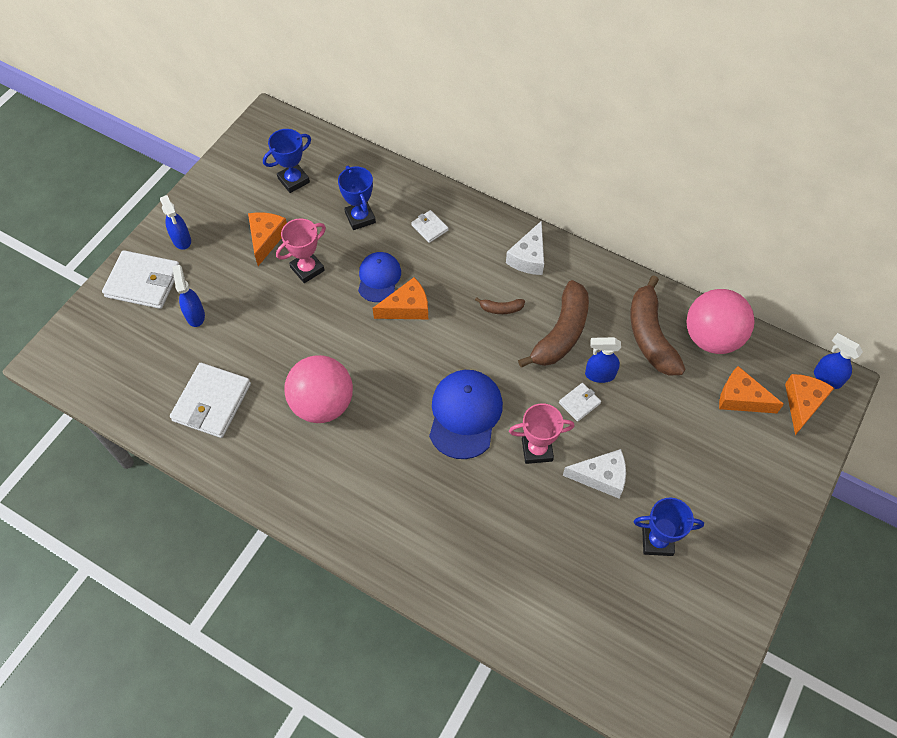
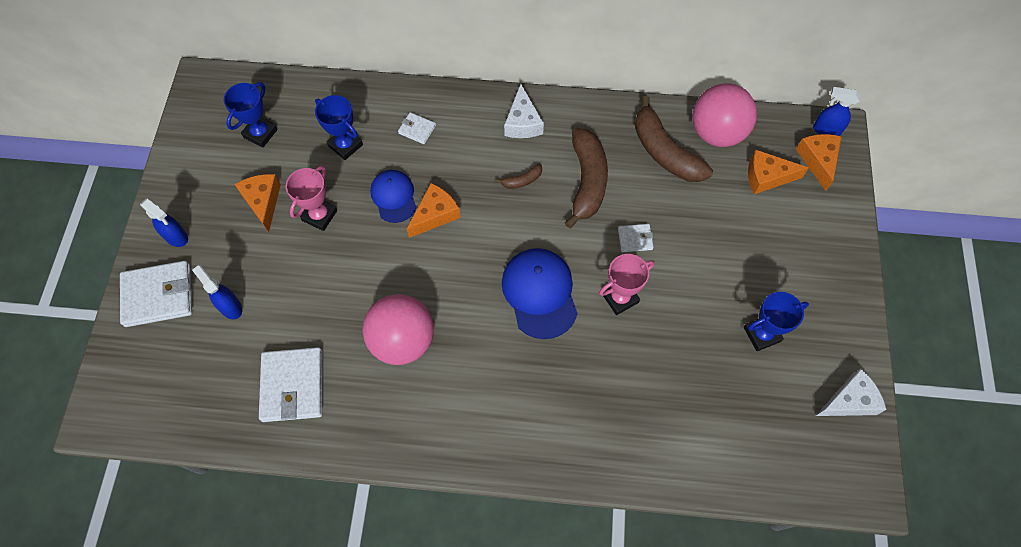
camera: 25 degrees left, 5 degrees up
(579, 403) = (635, 239): white wallet -> white wallet turned 60 degrees clockwise
(599, 375) = (639, 206): blue spray bottle -> none
(601, 477) = (687, 298): white cheese -> white cheese (849, 401)

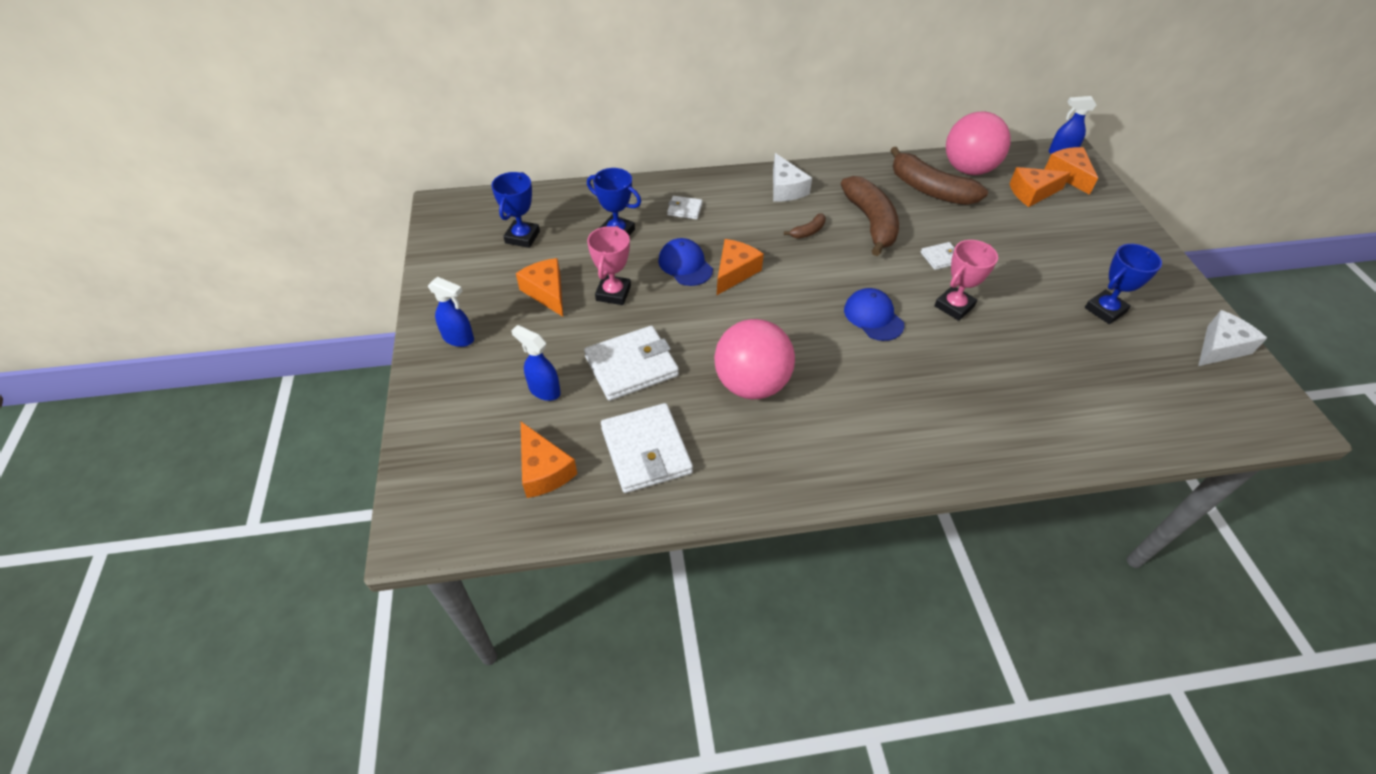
camera: 15 degrees left, 15 degrees down
(158, 295) = (455, 396): white wallet -> white wallet (631, 366)
(207, 384) = (543, 470): none -> orange cheese
(540, 293) = (873, 317): blue cap -> blue cap, size x0.64

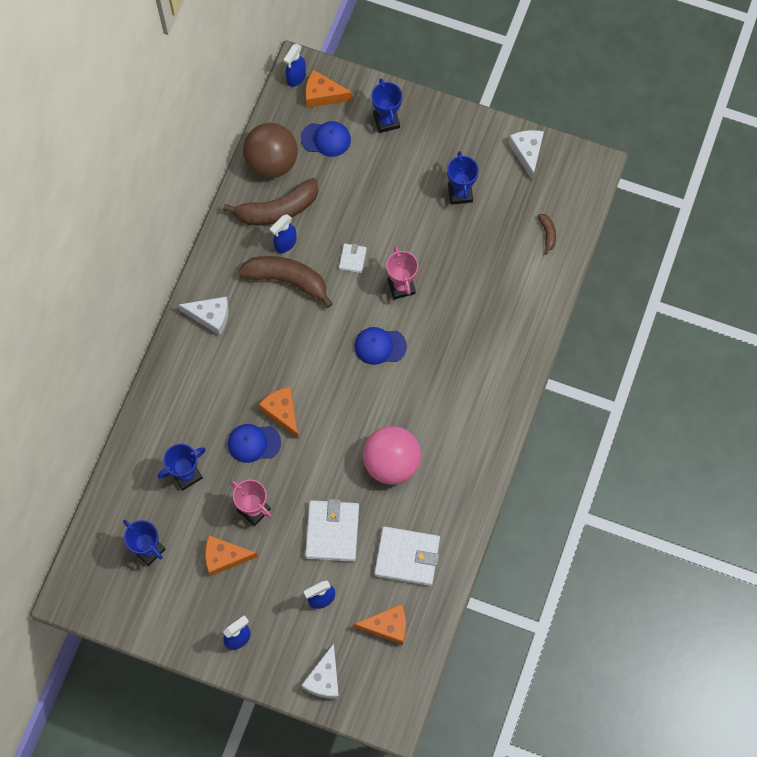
camera: 60 degrees left, 20 degrees up
(443, 435) = (324, 679): none -> white cheese
(684, 209) = (189, 408): white wallet -> none
(808, 231) = (270, 332): brown banana -> brown banana (547, 234)
(904, 207) = (285, 244): none -> blue spray bottle
(968, 169) = (271, 162): pink ball -> brown ball
(1032, 193) = (326, 139): orange cheese -> blue cap
(1102, 224) = (386, 121): none -> blue trophy

